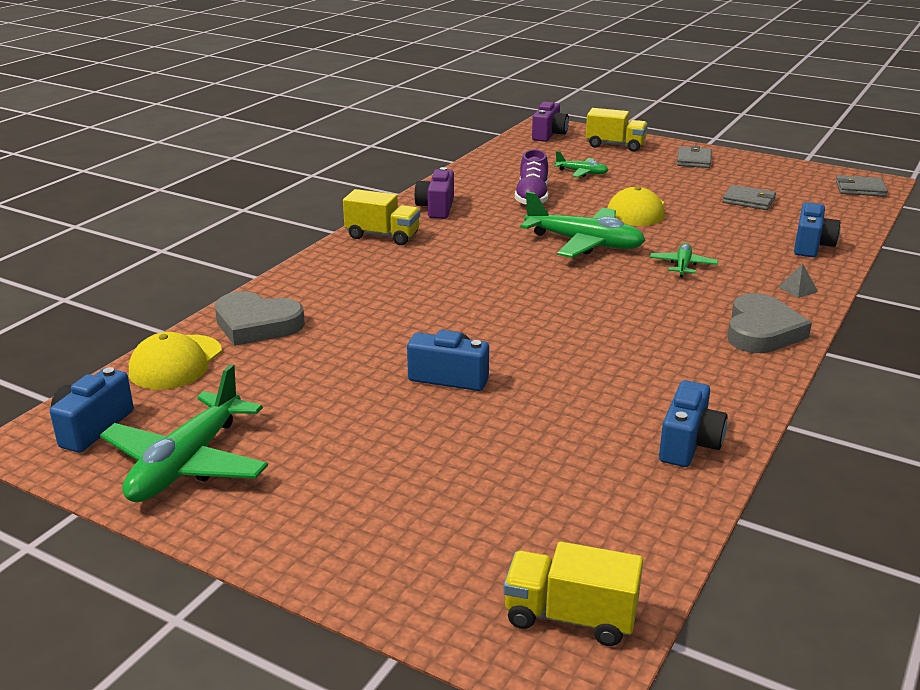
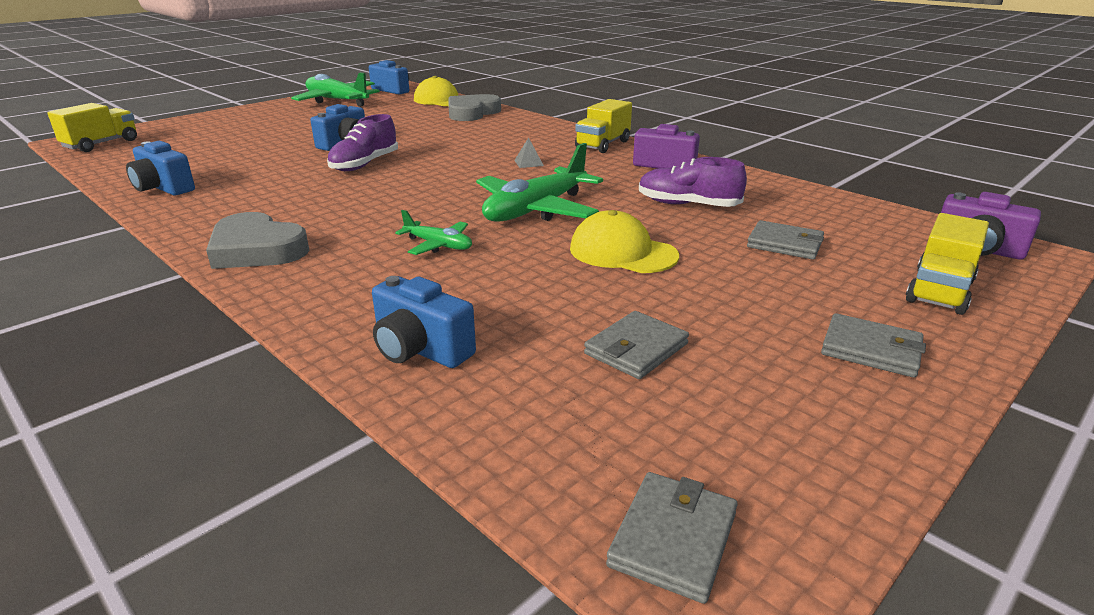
camera: 105 degrees right, 0 degrees up
(521, 342) = (365, 164): none -> purple shoe
(581, 172) = (784, 244): green plane -> grey wallet
(798, 289) = (311, 295): grey pyramid -> grey pyramid (528, 163)

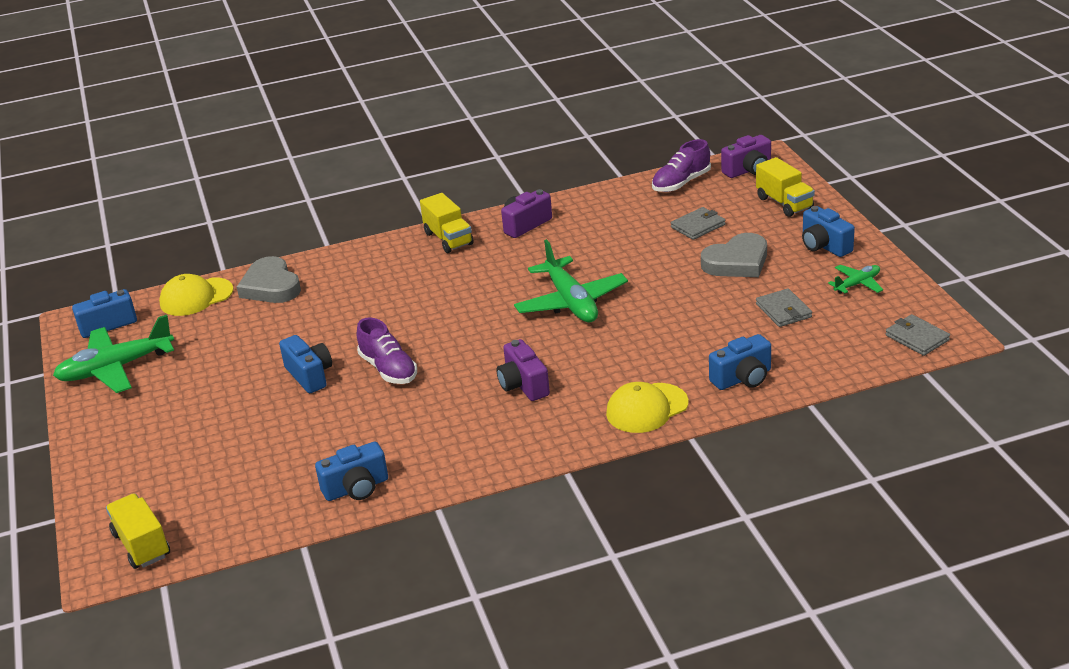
camera: 60 degrees left, 5 degrees up
(257, 249) = (552, 434): grey heart -> grey heart (737, 262)
(355, 218) = (523, 385): none -> purple camera
(438, 245) = (604, 353): green plane -> green plane (857, 284)
(528, 163) = (463, 284): grey pyramid -> none
(622, 252) = (668, 285): yellow cap -> yellow cap (647, 408)
(687, 205) = (612, 239): purple shoe -> purple shoe (681, 183)
(871, 350) = (824, 246): grey wallet -> blue camera

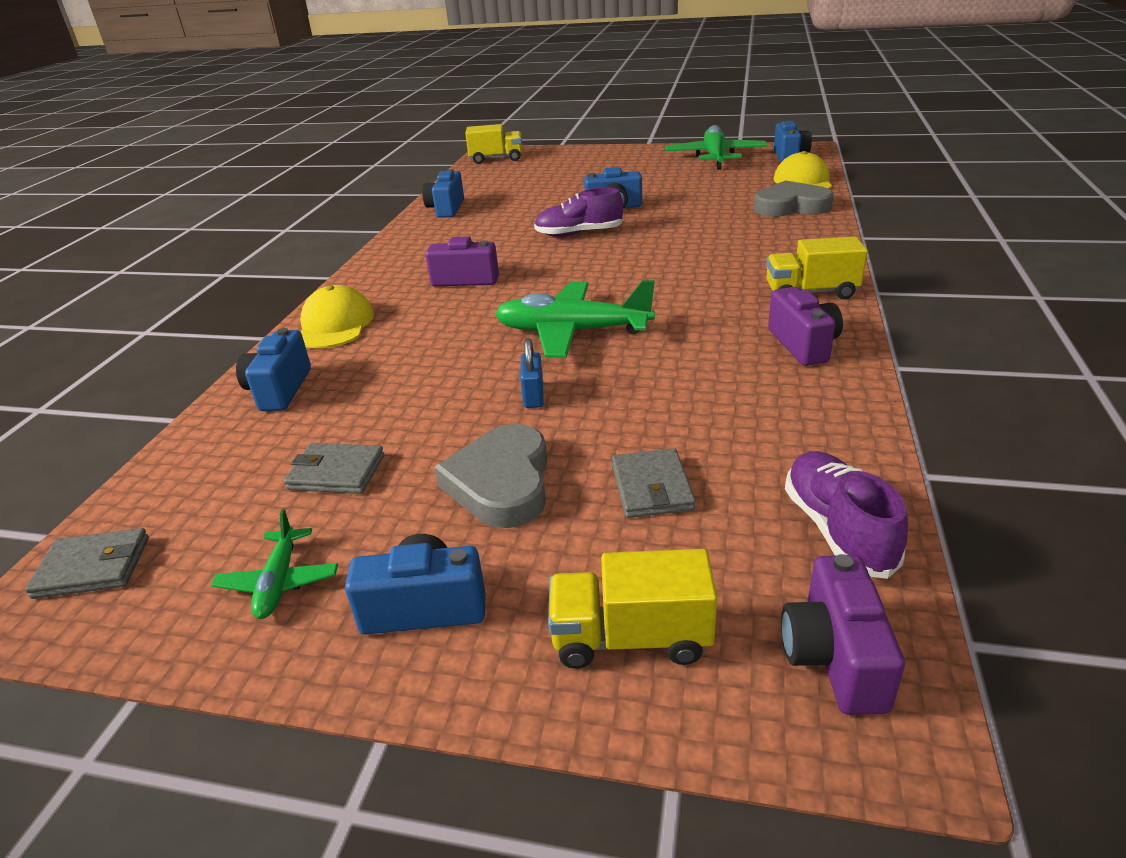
camera: 120 degrees right, 0 degrees up
(656, 285) = (533, 396): none -> blue padlock

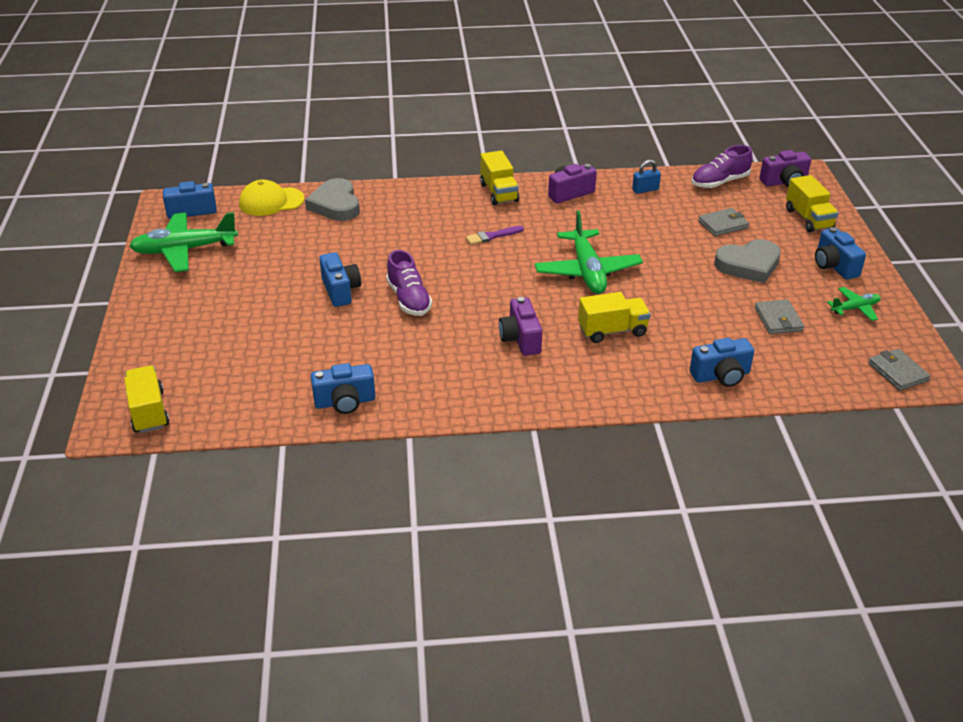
camera: 110 degrees left, 5 degrees up
(335, 325) = (624, 385): yellow cap -> none
(434, 331) = (612, 331): none -> yellow truck
(533, 396) = (669, 271): blue padlock -> blue padlock (645, 189)
(690, 280) = (492, 236): none -> purple brush

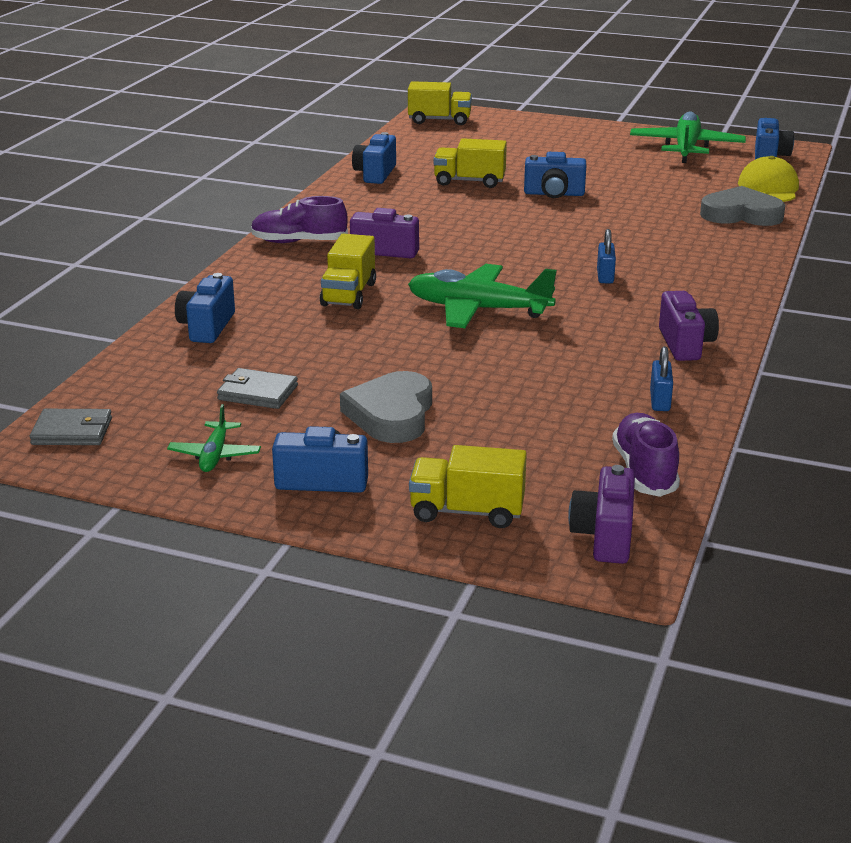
camera: 115 degrees right, 10 degrees down
(409, 299) = (509, 217): purple shoe -> purple shoe (299, 242)
(492, 236) = (605, 276): purple brush -> blue padlock
(499, 192) = (716, 301): yellow truck -> yellow truck (469, 181)
(723, 224) = (511, 430): grey wallet -> none

